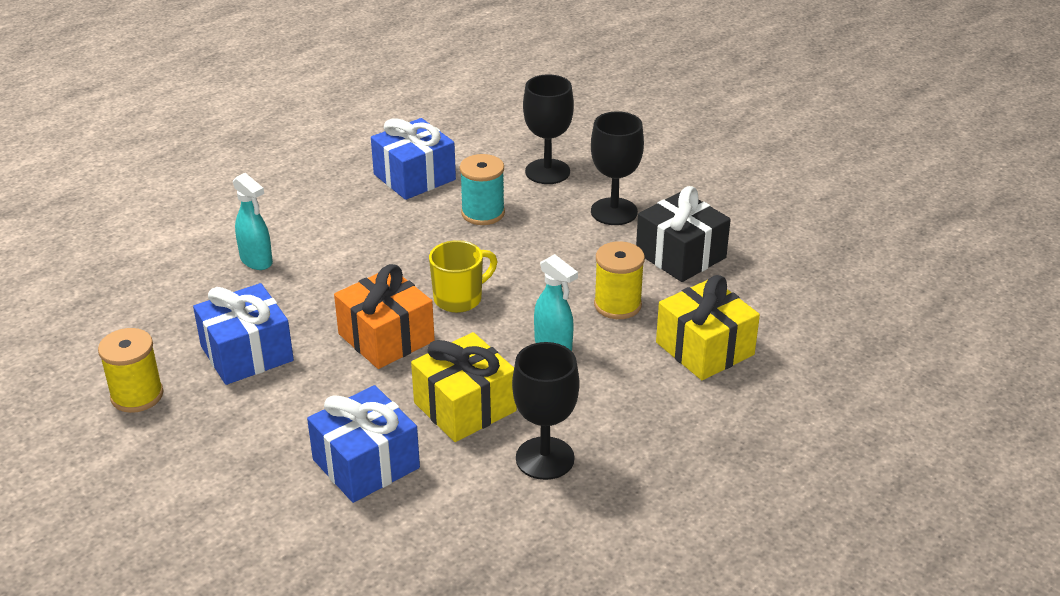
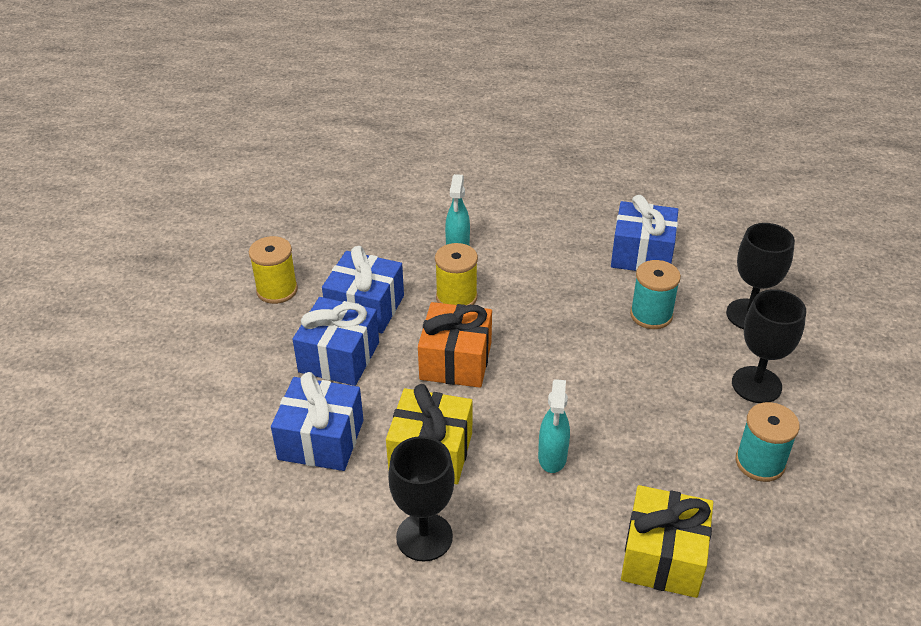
camera: 50 degrees right, 5 degrees up
(284, 401) = (339, 357): none -> blue gift
(459, 298) = (541, 369): yellow mug -> none
(617, 305) = (646, 463): yellow spool -> yellow spool (456, 297)
(680, 255) = (760, 462): black gift -> turquoise spool

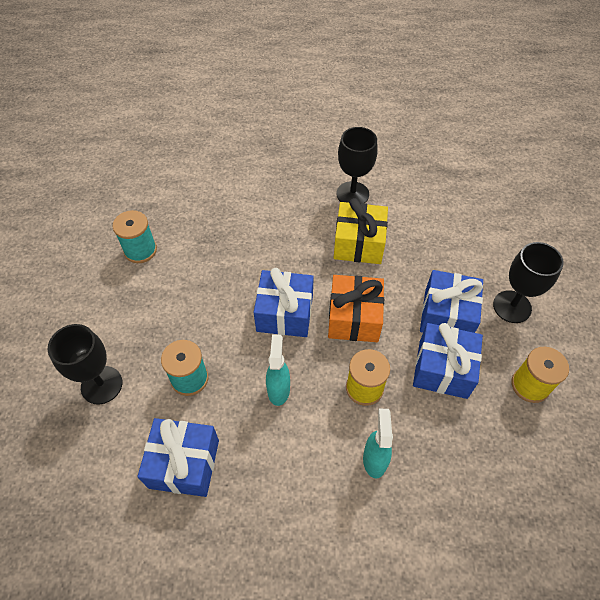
camera: 175 degrees right, 15 degrees up
(321, 440) = (434, 247): blue gift -> blue gift (285, 313)
(552, 457) = (278, 245): turquoise spray bottle -> turquoise spray bottle (278, 389)
(663, 557) = (215, 192): yellow gift -> none
(756, 385) = (121, 311): black goblet -> black goblet (512, 307)

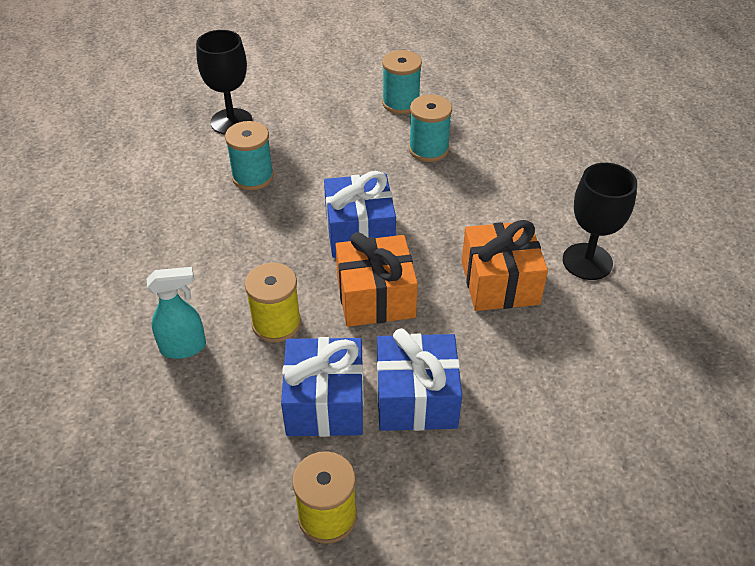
camera: 75 degrees right, 10 degrees down
(184, 463) = (158, 196): blue gift -> none
(207, 247) = (428, 149): none -> turquoise spool
(278, 389) = (256, 247): turquoise spray bottle -> none
(358, 244) = (500, 282): yellow gift -> orange gift
(512, 307) = (464, 483): black goblet -> none

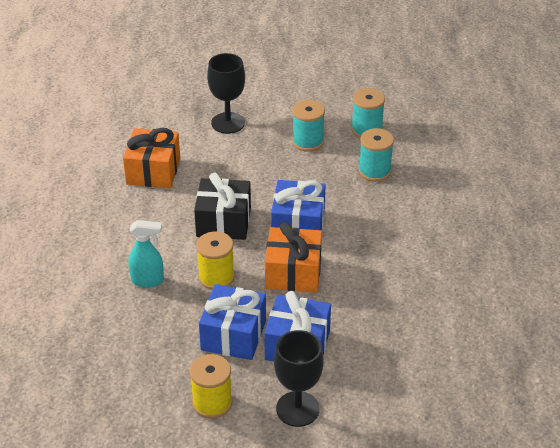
camera: 15 degrees right, 5 degrees down
(253, 177) = (231, 169): turquoise spool -> turquoise spool (308, 142)
(263, 246) = (223, 222): none -> black gift
(500, 282) = (389, 280): orange gift -> orange gift (153, 171)
(587, 261) = (463, 278): black goblet -> black goblet (297, 409)

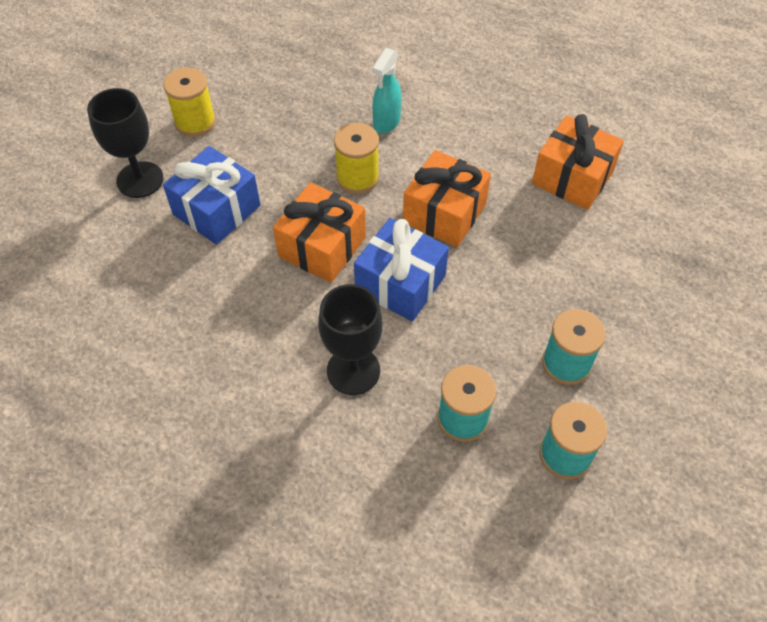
camera: 115 degrees right, 15 degrees up
(223, 222) = (444, 213): black gift -> orange gift
(228, 123) = (647, 285): black goblet -> black goblet (353, 371)
(233, 335) = (266, 164): blue gift -> none

